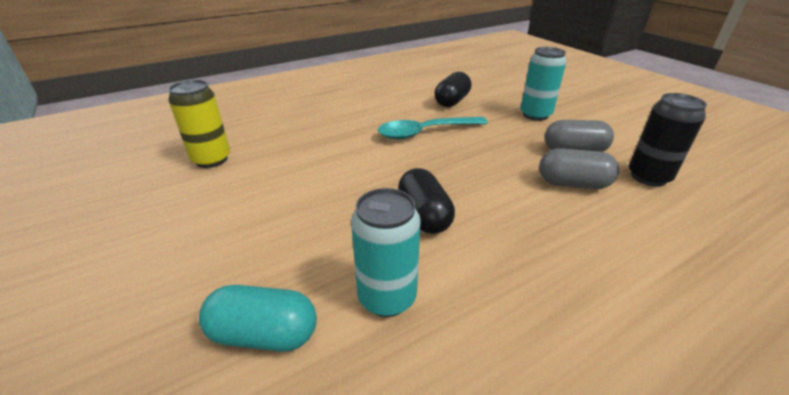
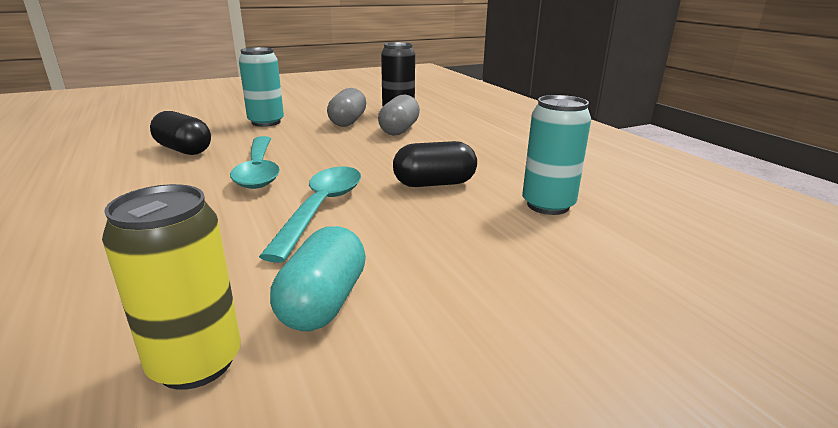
camera: 85 degrees left, 10 degrees down
(264, 334) = (612, 261): turquoise capsule -> turquoise capsule (323, 302)
(363, 166) = (321, 209): none -> turquoise spoon

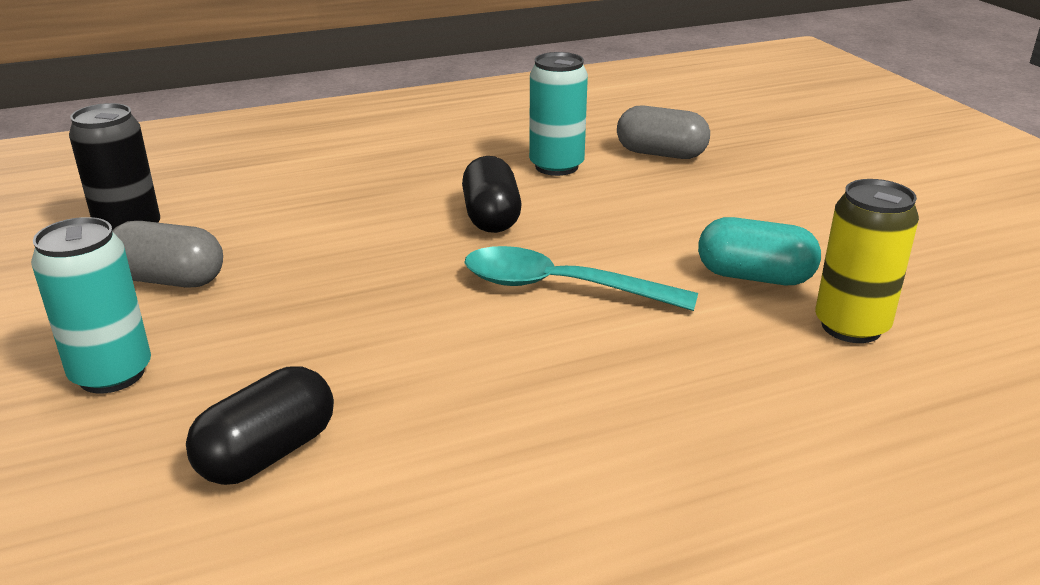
camera: 85 degrees left, 5 degrees up
(258, 170) = (411, 348): turquoise spoon -> none
(399, 130) = (252, 233): grey capsule -> grey capsule (661, 154)

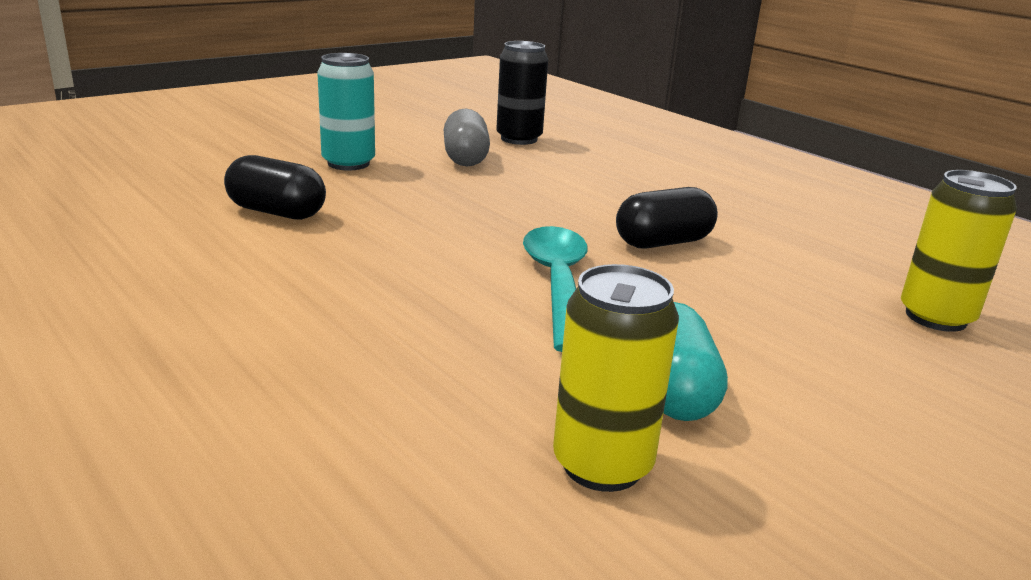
camera: 70 degrees right, 5 degrees down
(556, 166) = (813, 261): turquoise can -> none
(661, 154) = (936, 317): grey capsule -> yellow can

